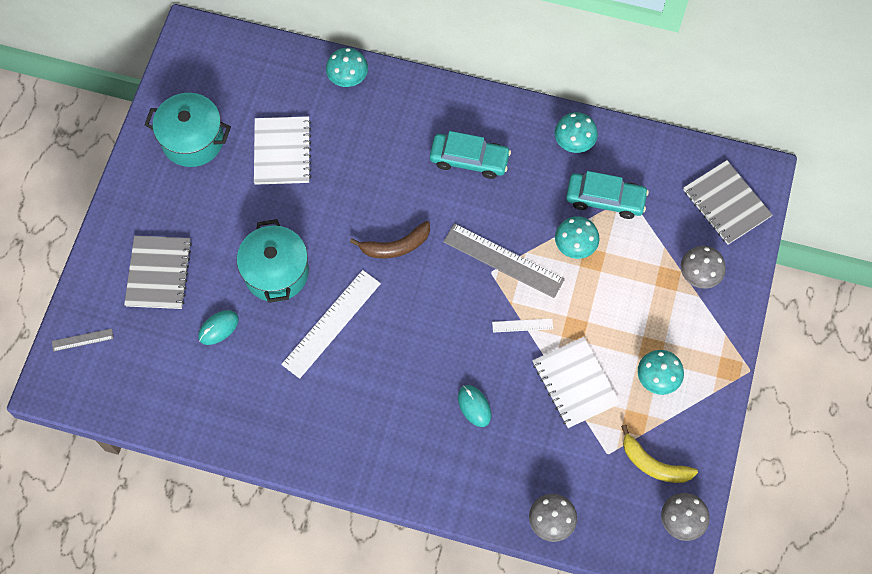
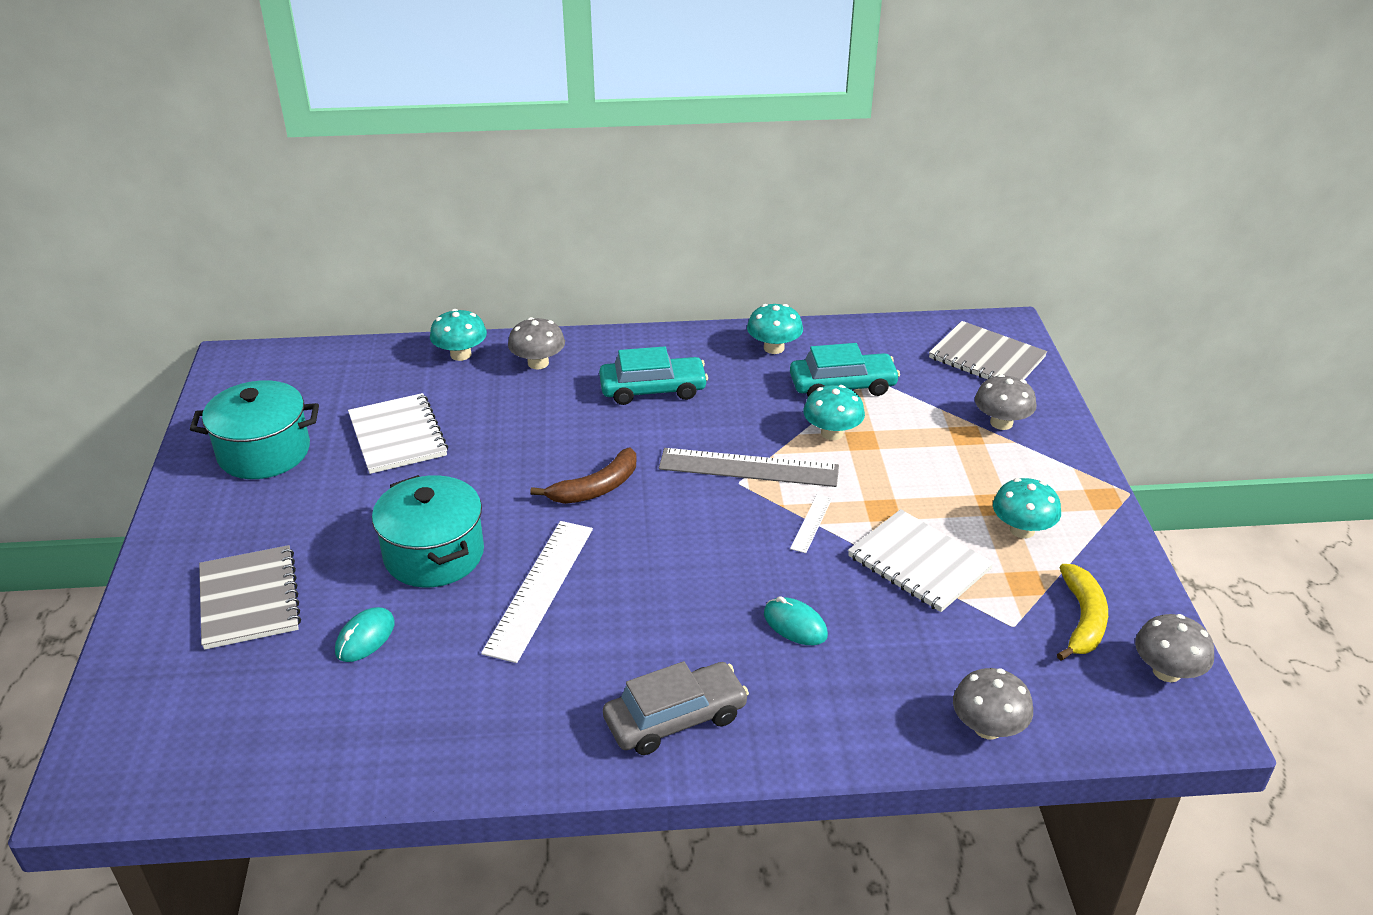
camera: 20 degrees left, 30 degrees down
(82, 340) = (137, 710): grey ruler -> none
(375, 451) = (675, 718): none -> grey car
(399, 104) = (538, 363): none -> grey mushroom
(522, 325) = (811, 523): white ruler -> white ruler turned 45 degrees counterclockwise
(653, 464) = (1082, 619): yellow banana -> yellow banana turned 90 degrees counterclockwise

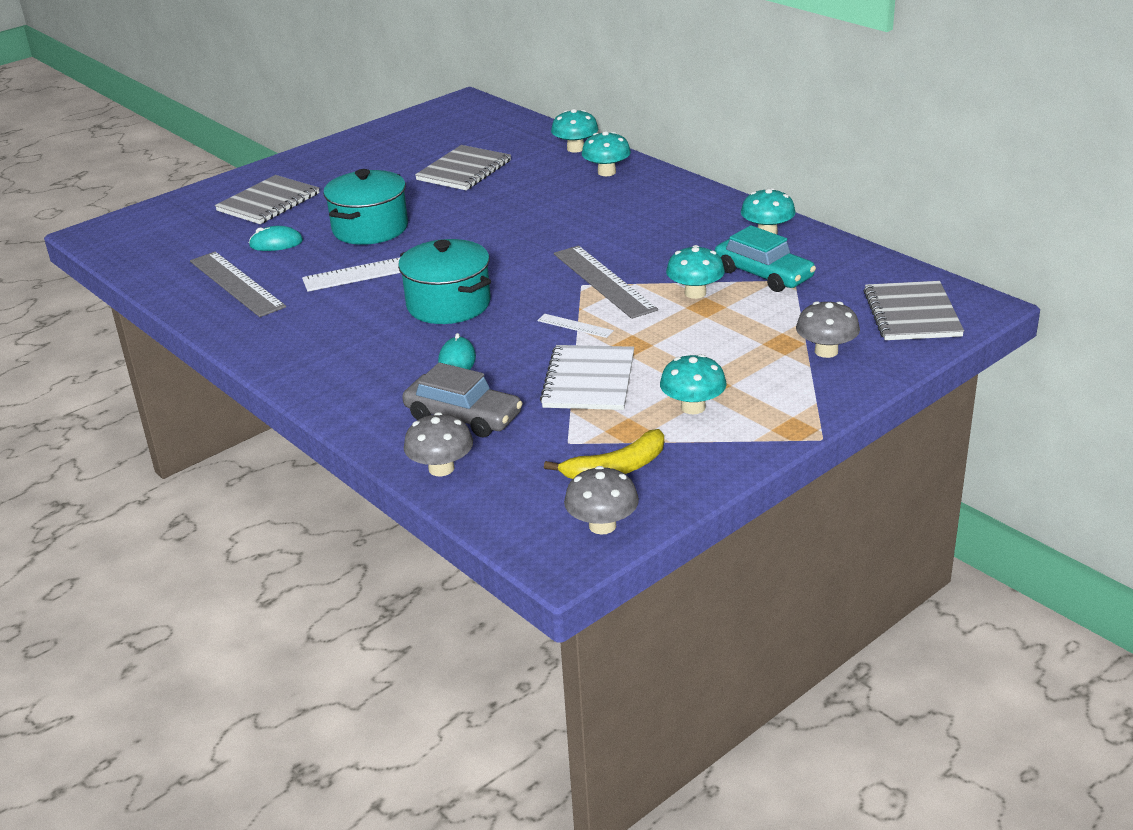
camera: 55 degrees right, 5 degrees down
(264, 452) = (394, 147): turquoise pot -> turquoise pot (448, 304)
(397, 436) = (464, 170): white notebook -> grey notebook
(421, 711) = (236, 284): none -> grey ruler
(538, 363) = (606, 172): grey mushroom -> turquoise mushroom
(596, 488) = (503, 244): brown banana -> none
(653, 389) = (640, 216): turquoise car -> none
(675, 718) = (318, 357): grey car -> grey car (463, 416)
(811, 523) = (575, 326): white ruler -> white ruler turned 45 degrees clockwise

